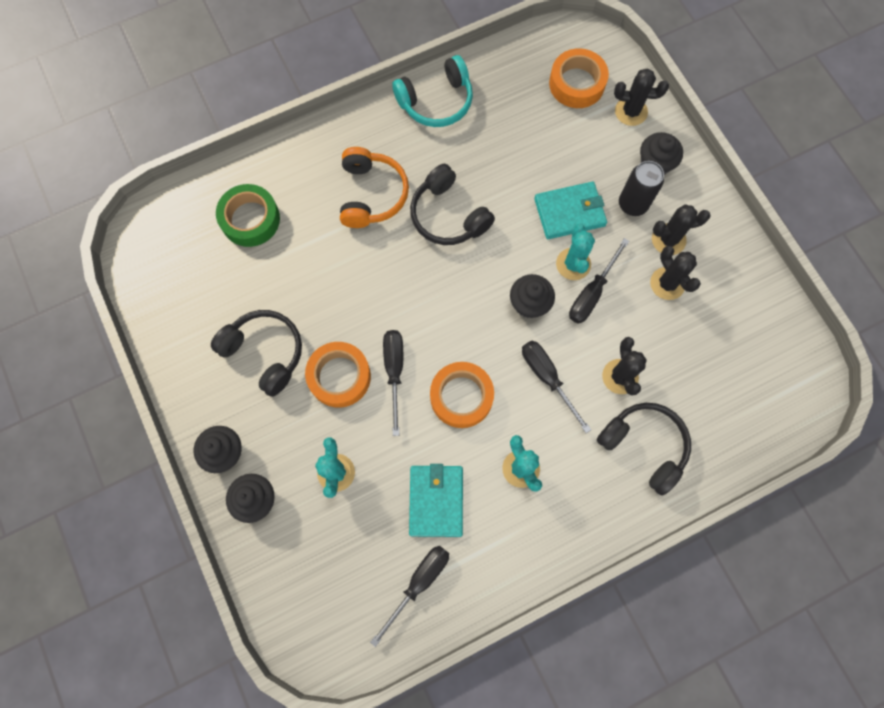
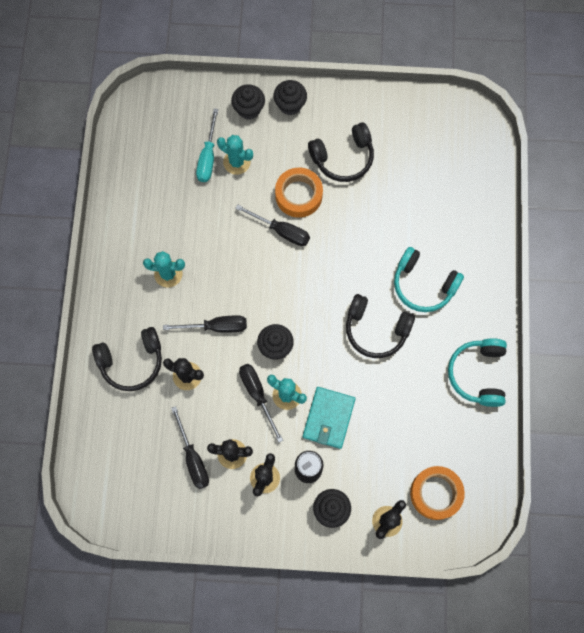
camera: 120 degrees right, 0 degrees up
(250, 219) = (449, 194): green tape -> none
(348, 512) = (208, 157): none -> turquoise screwdriver
(371, 194) = (423, 284): orange headphones -> turquoise headphones
(419, 583) = (139, 175): black screwdriver -> black screwdriver (193, 458)
(436, 501) = (181, 211): turquoise wallet -> none
(448, 215) = (376, 329): black headphones -> black headphones turned 150 degrees counterclockwise
(461, 397) = (238, 264): orange tape -> none

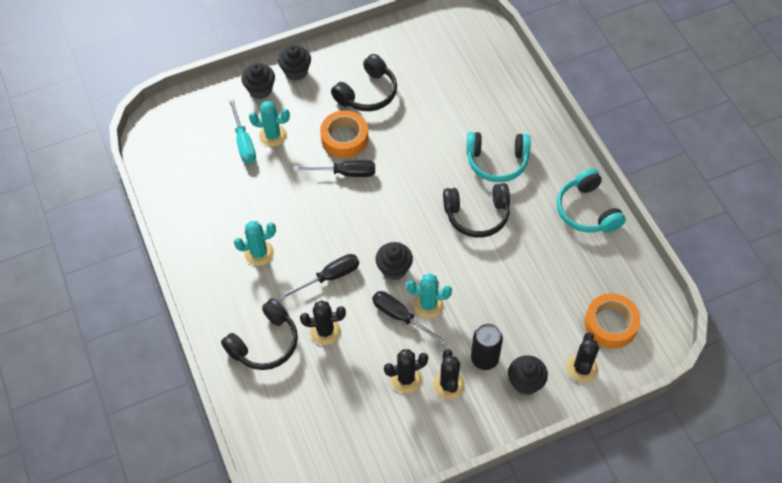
camera: 25 degrees left, 15 degrees down
(193, 458) = (371, 400): black screwdriver -> none
(328, 418) = (478, 306): turquoise wallet -> none

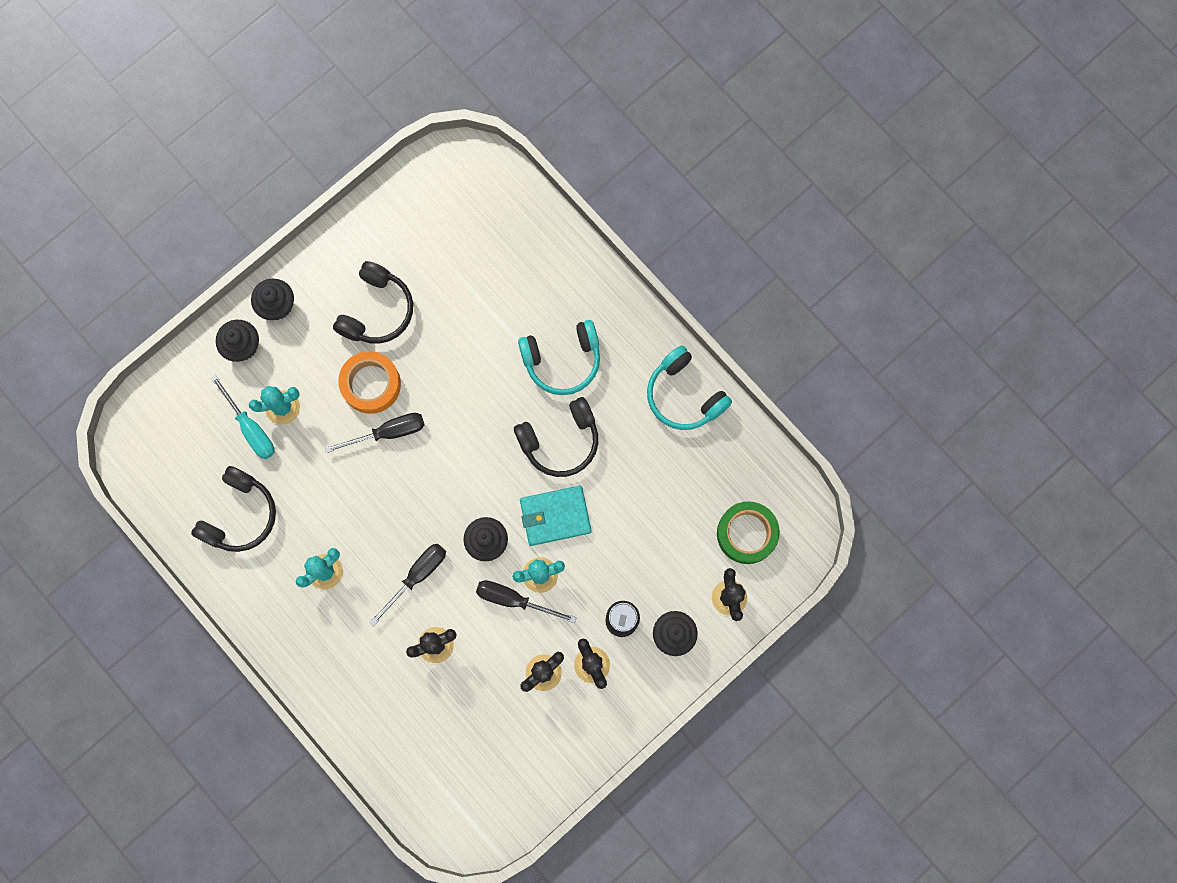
camera: 20 degrees left, 20 degrees up
(264, 343) = (373, 681): black headphones -> black headphones (239, 515)
(455, 266) = (555, 516): none -> turquoise wallet
(610, 324) = (746, 534): orange tape -> green tape

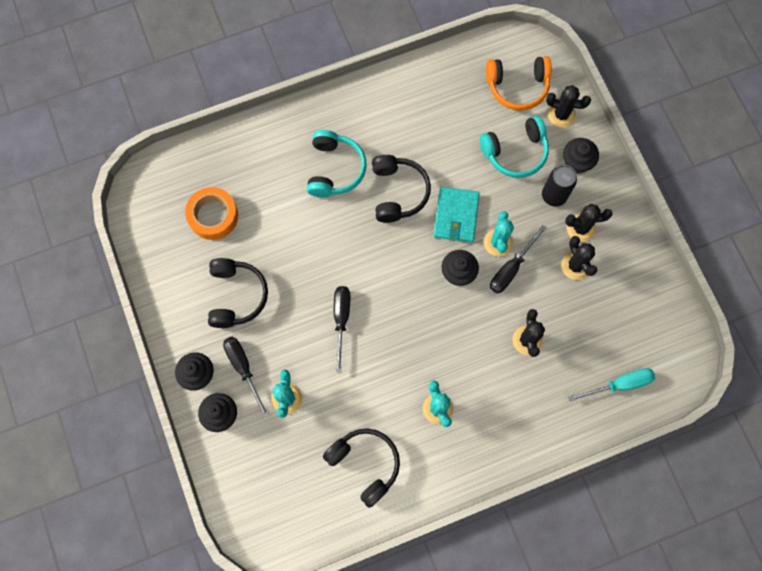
camera: 70 degrees left, 5 degrees down
(250, 428) = (294, 431): turquoise screwdriver -> turquoise screwdriver (619, 384)
(371, 384) = (296, 320): orange tape -> orange tape (213, 216)
(376, 310) = (236, 296): black headphones -> black headphones turned 45 degrees clockwise
(417, 576) = (467, 336): black screwdriver -> black screwdriver (243, 368)
(684, 395) = (396, 92): turquoise headphones -> turquoise headphones (515, 152)
(746, 534) = (517, 86): green tape -> orange headphones

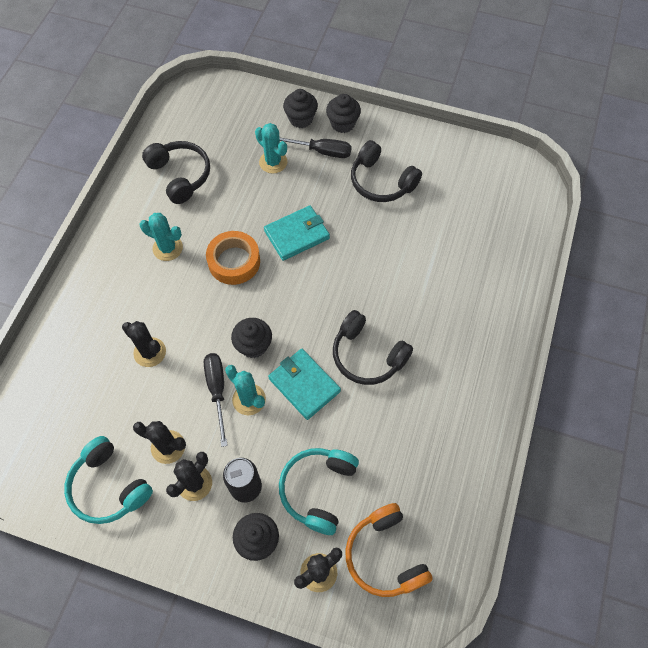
camera: 130 degrees right, 10 degrees down
(213, 216) = (463, 208): orange tape -> orange tape (234, 261)
(334, 169) = (432, 322): turquoise headphones -> turquoise headphones (109, 486)
(341, 320) = (297, 234): black screwdriver -> turquoise wallet
(365, 464) = (180, 176): black headphones -> black headphones turned 120 degrees counterclockwise
(517, 86) = (385, 555): orange headphones -> orange headphones turned 60 degrees counterclockwise
(619, 384) = (44, 392): turquoise screwdriver -> none

